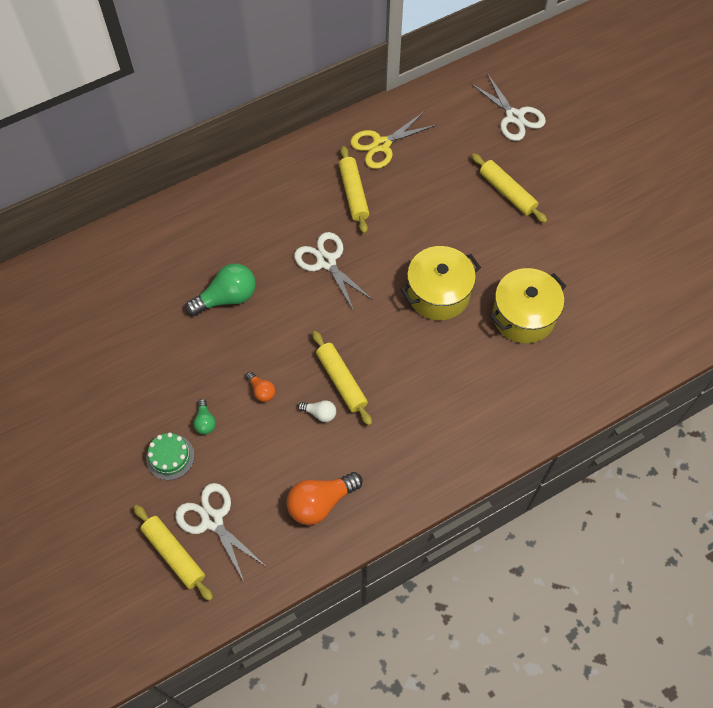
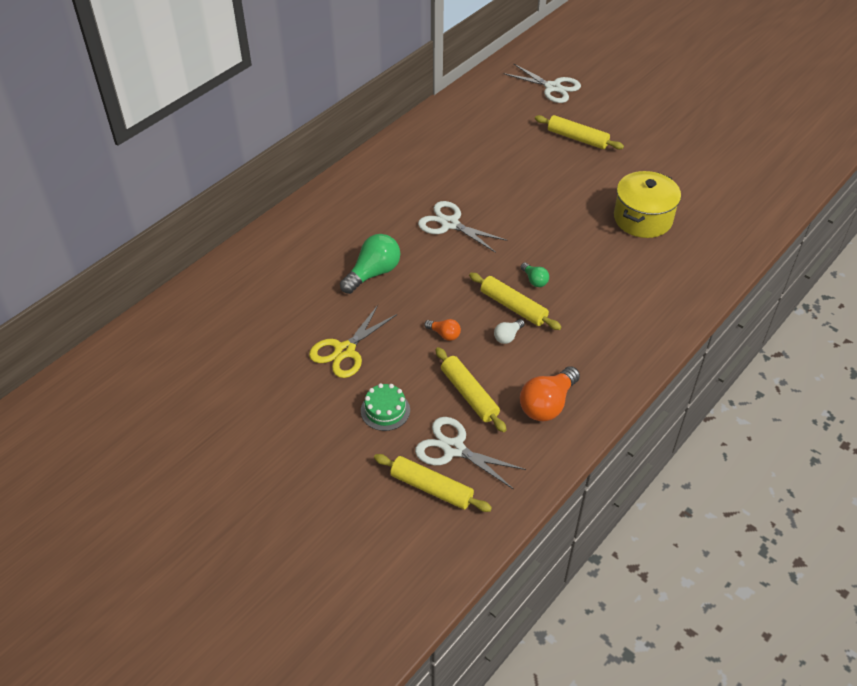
camera: 20 degrees left, 15 degrees down
(205, 422) = (404, 373): green light bulb -> green light bulb (534, 280)
(320, 413) = (507, 336): white light bulb -> white light bulb turned 135 degrees clockwise
(353, 194) = (446, 170): yellow rolling pin -> yellow rolling pin (469, 394)
(381, 145) = (451, 131): yellow scissors -> yellow scissors (345, 351)
(438, 293) = (561, 221): yellow pot -> none

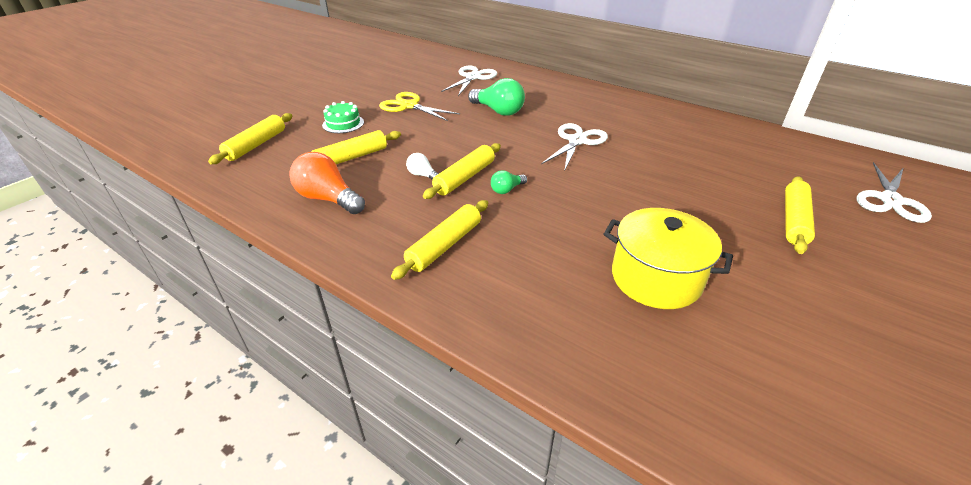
camera: 85 degrees right, 10 degrees down
(444, 334) = (426, 144): orange light bulb -> none
(454, 449) = (292, 153): white scissors -> white scissors (473, 77)
(613, 322) = (444, 245): none -> yellow rolling pin

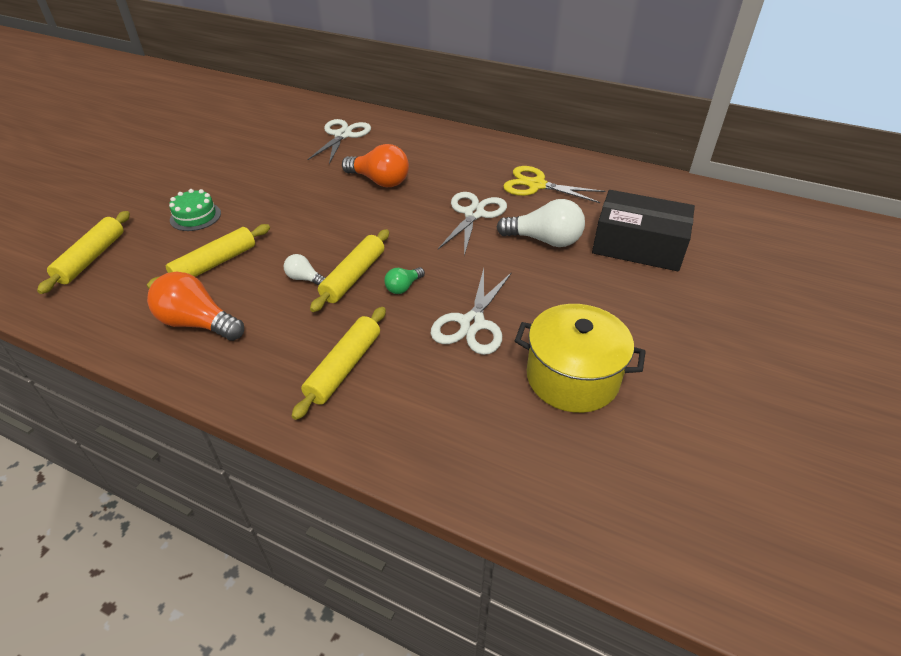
camera: 10 degrees left, 5 degrees up
(409, 106) = (272, 183): yellow scissors -> yellow scissors (536, 185)
(498, 111) = (379, 181): green light bulb -> orange light bulb
(639, 166) = (545, 240): none -> white light bulb
(729, 178) = (638, 245): none -> black box
(794, 220) = (704, 290): yellow rolling pin -> none
(890, 200) = (796, 255): white scissors -> white scissors (472, 323)

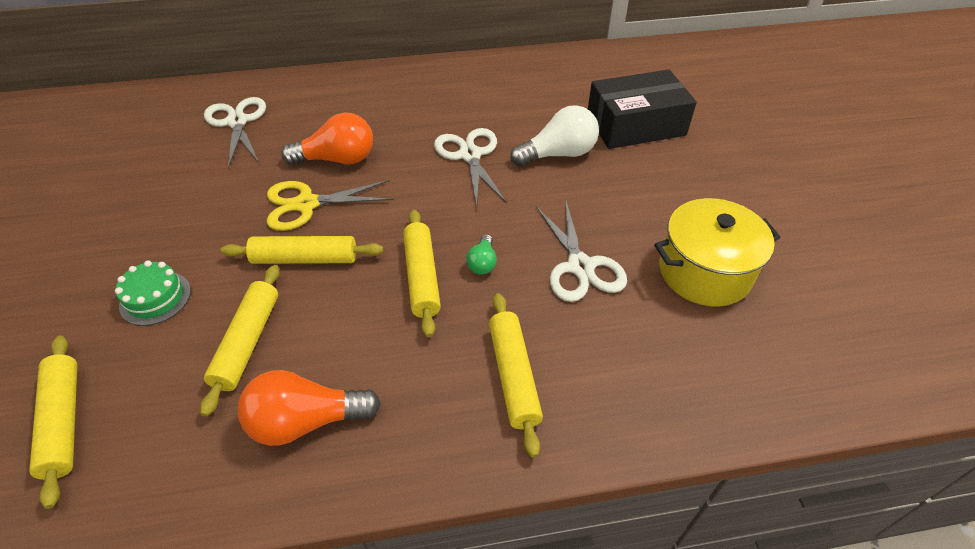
camera: 35 degrees left, 5 degrees up
(295, 232) = (305, 259): none -> yellow rolling pin
(304, 279) = (372, 306): white light bulb -> none
(536, 185) = (497, 101): yellow scissors -> yellow scissors (306, 204)

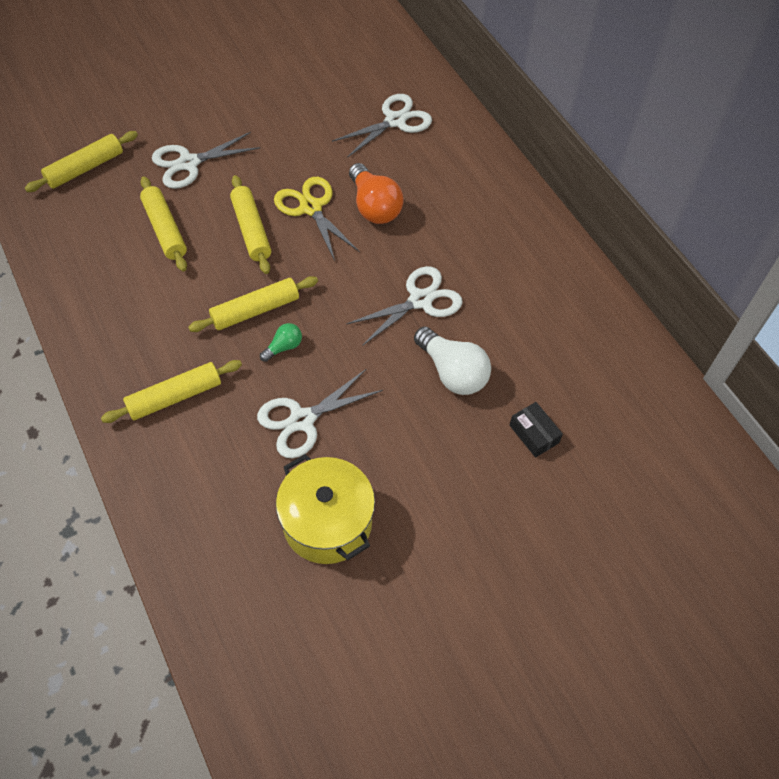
camera: 70 degrees right, 10 degrees up
(155, 298) = (189, 163): green cake -> white scissors
(247, 342) = (165, 229): yellow rolling pin -> yellow rolling pin turned 75 degrees clockwise
(306, 421) = (110, 286): orange light bulb -> none
(482, 263) = (283, 347): green light bulb -> green light bulb turned 150 degrees clockwise
(635, 125) = (534, 434): black box -> black box, size x0.45

